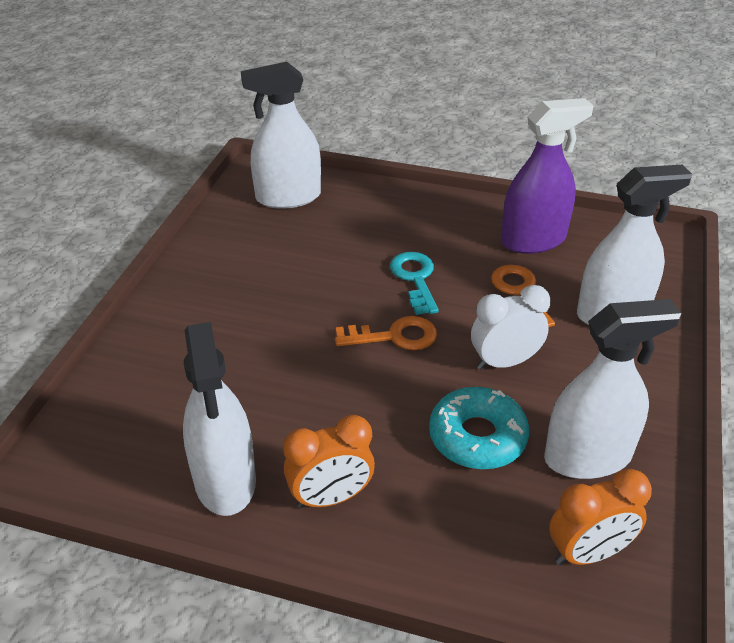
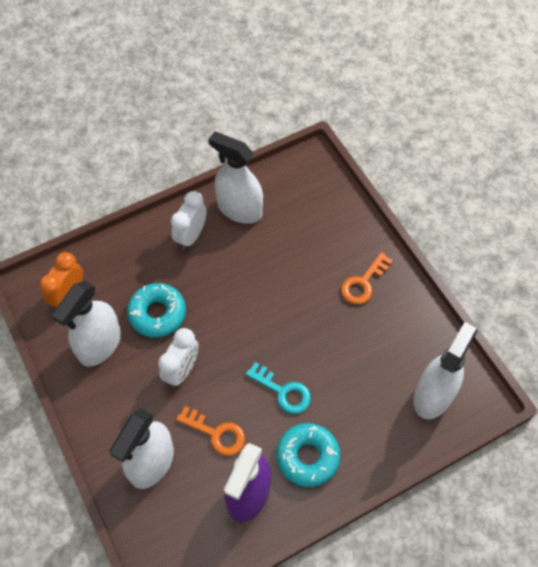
camera: 135 degrees right, 20 degrees up
(330, 498) = (191, 236): orange clock -> white clock
(394, 336) = (251, 339): orange key -> orange key (363, 283)
(450, 229) = (307, 457): none -> turquoise donut

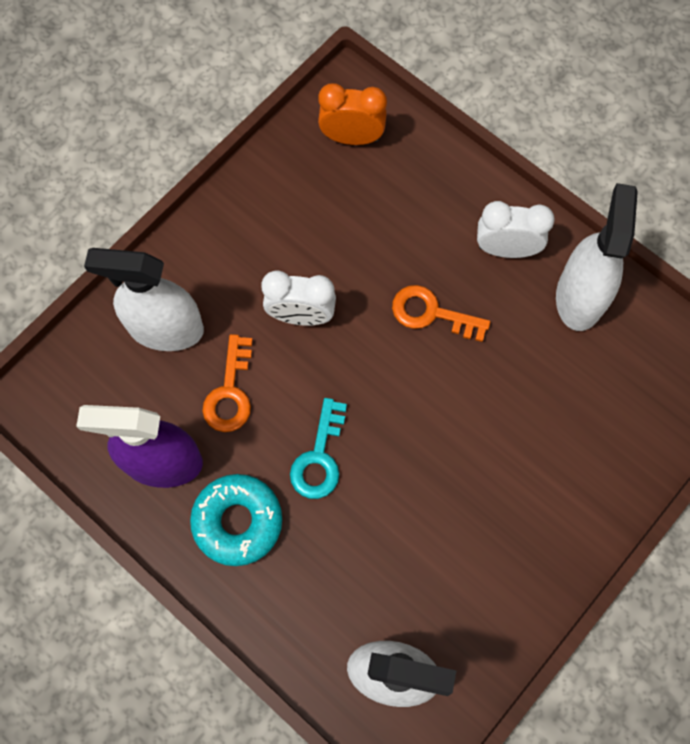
camera: 70 degrees right, 10 degrees up
(100, 344) = (299, 202): white spray bottle -> none
(157, 313) = (370, 253): turquoise donut -> none
(363, 283) = (534, 515): orange key -> orange key (432, 313)

